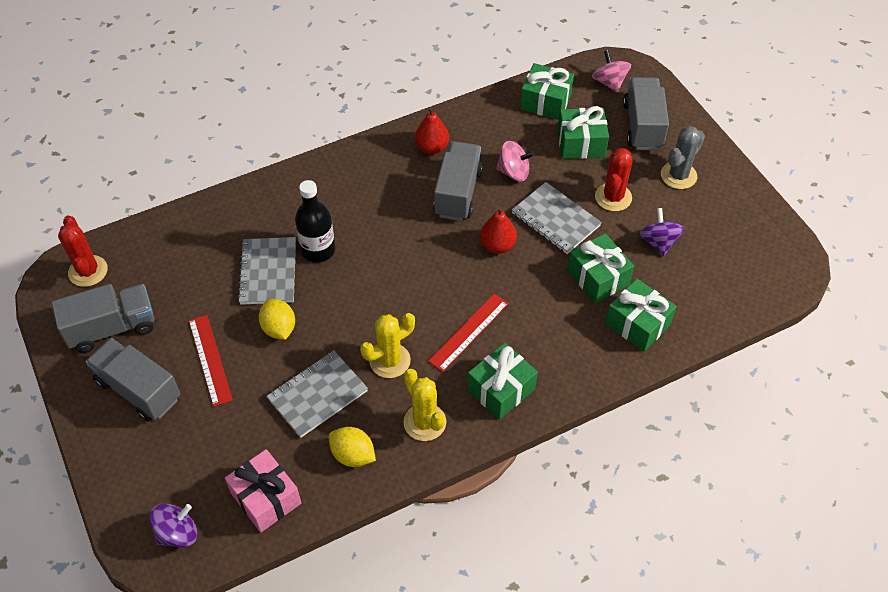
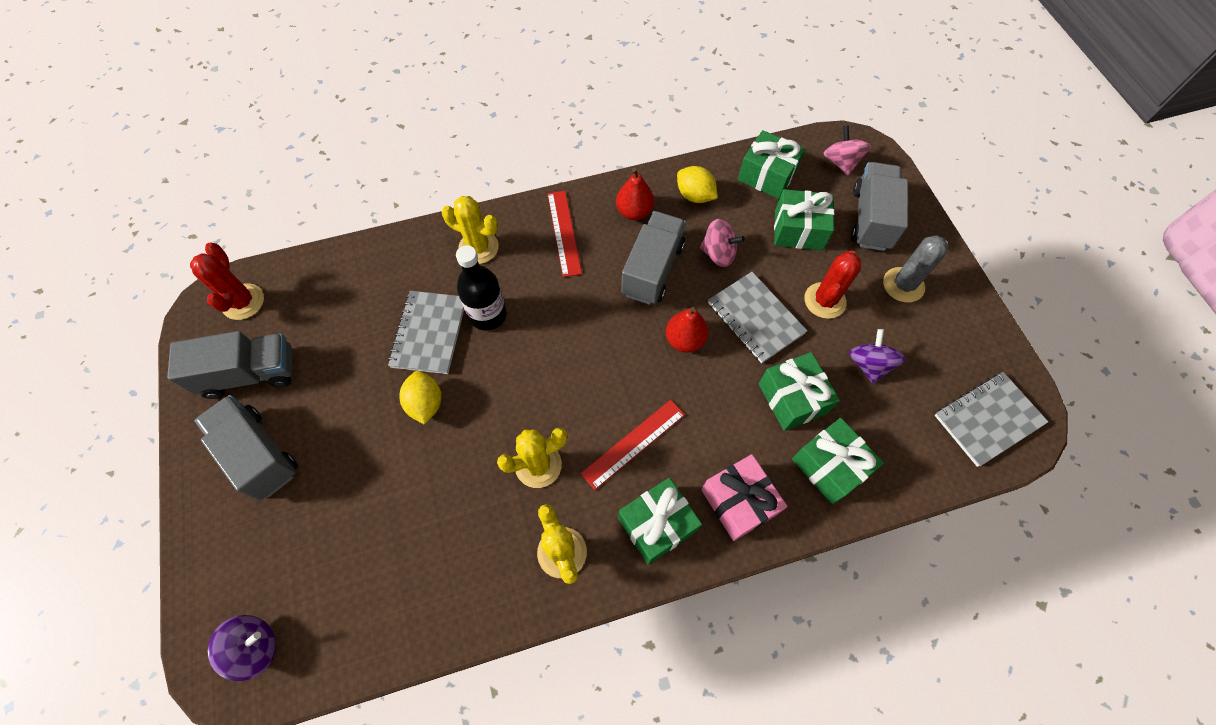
camera: 10 degrees right, 10 degrees up
(210, 359) = (343, 429): red ruler -> red ruler (564, 232)
(266, 498) = (363, 619): pink gift -> pink gift (738, 502)
(296, 196) = (478, 247): none -> yellow cactus
(317, 395) = (449, 495): grey notebook -> grey notebook (987, 419)
(353, 455) = (472, 581): yellow lemon -> yellow lemon (694, 196)

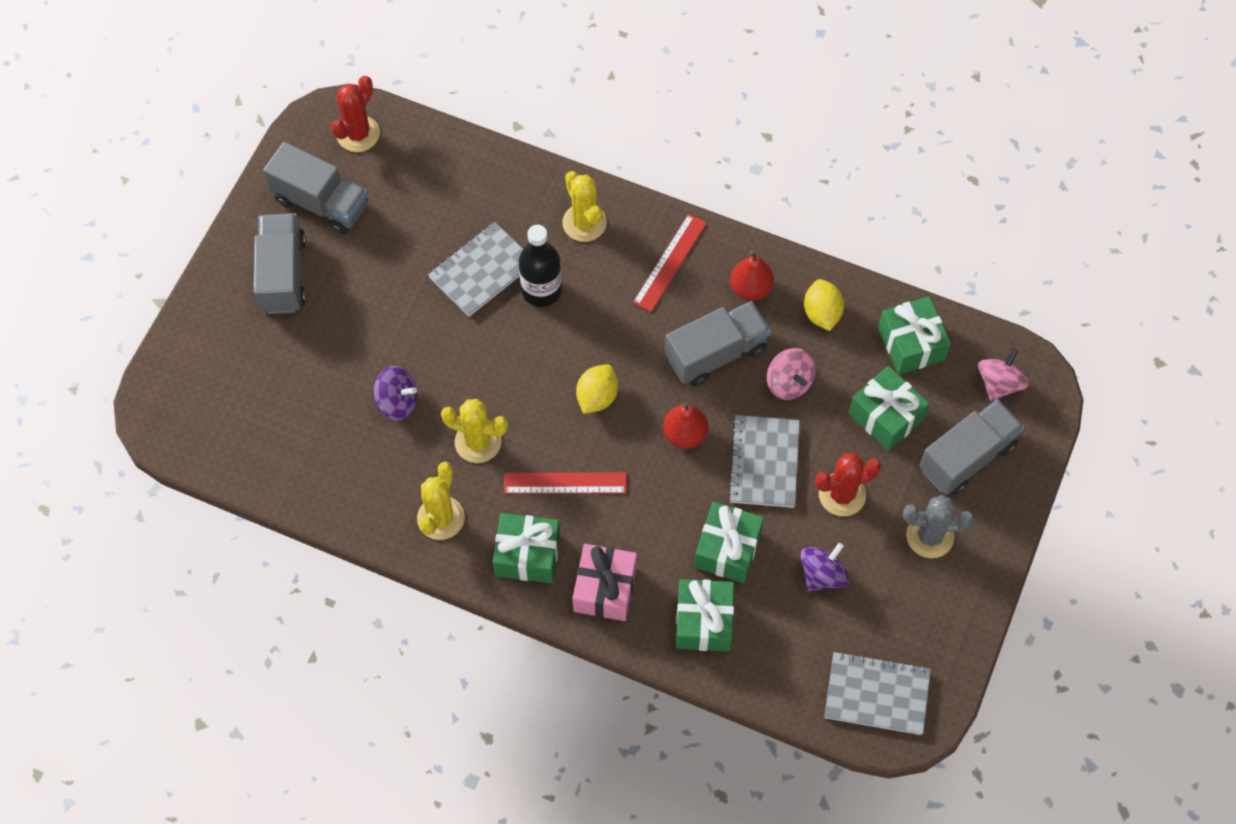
camera: 40 degrees right, 0 degrees up
(255, 647) = (187, 414): purple spinning top -> purple spinning top (398, 402)
(425, 403) = (433, 328): yellow lemon -> yellow lemon (597, 397)

